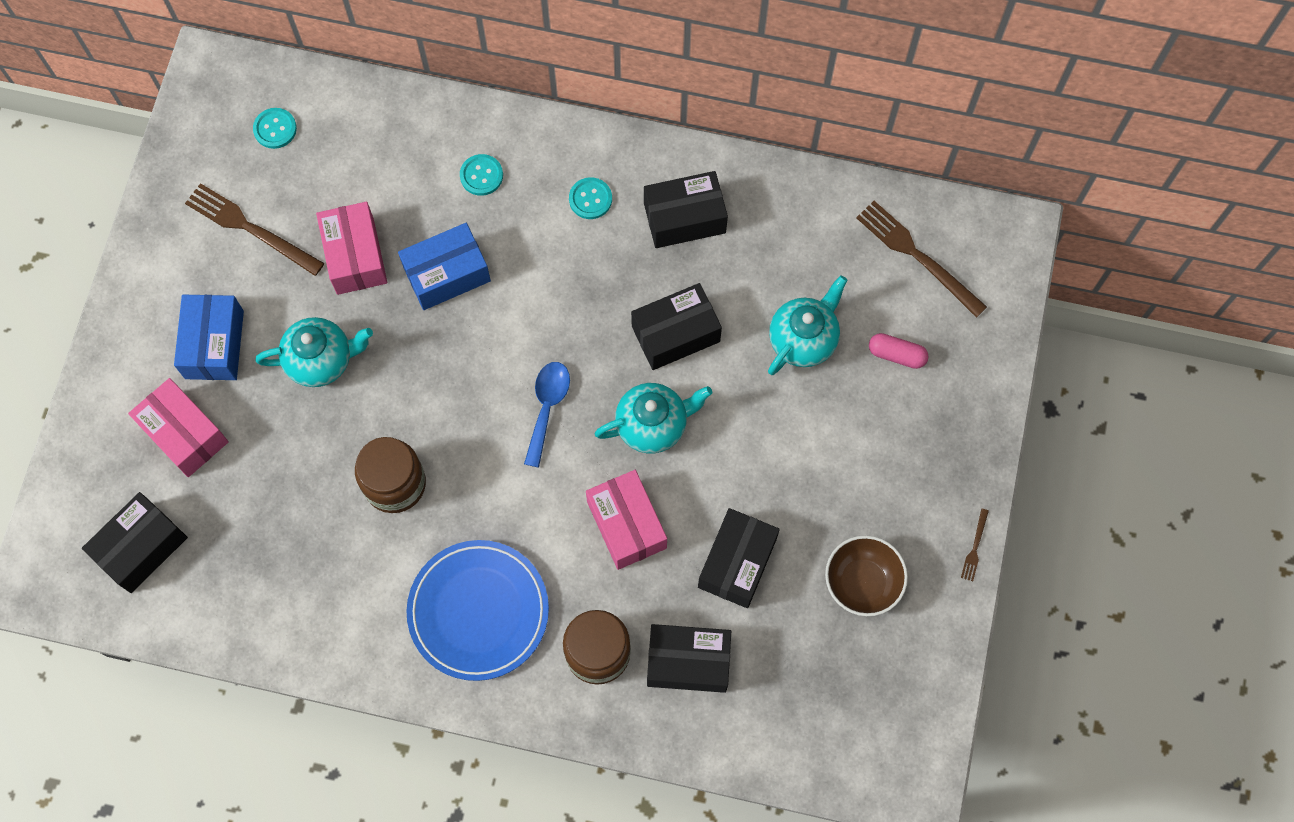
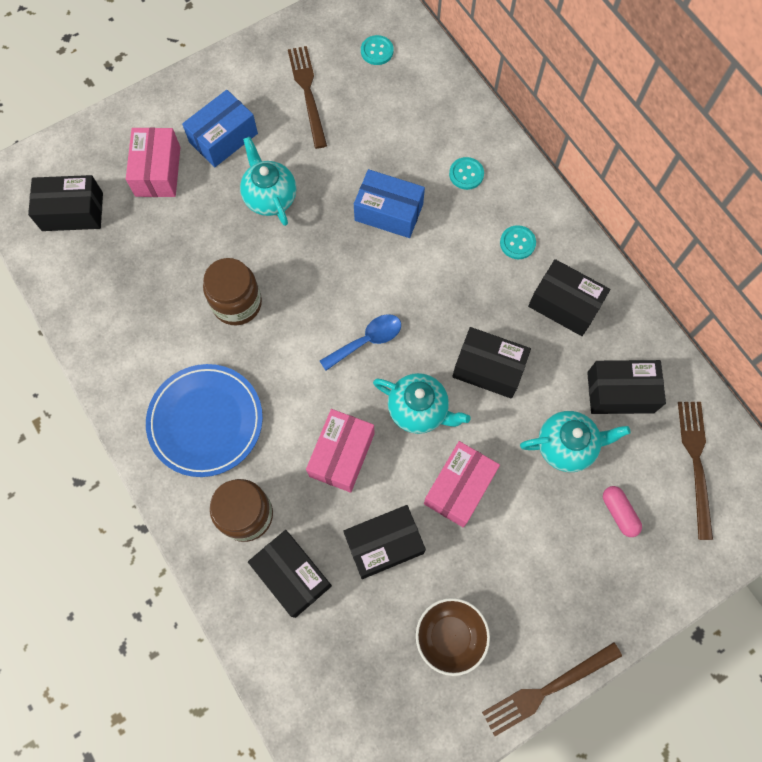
camera: 45 degrees right, 0 degrees up
(321, 360) = (270, 197): turquoise teapot -> turquoise teapot turned 150 degrees counterclockwise
(355, 256) = (348, 157): pink box -> pink box (459, 487)
(803, 252) = (620, 392): none -> black box
(975, 547) = (547, 689): brown fork -> brown fork, size x2.22

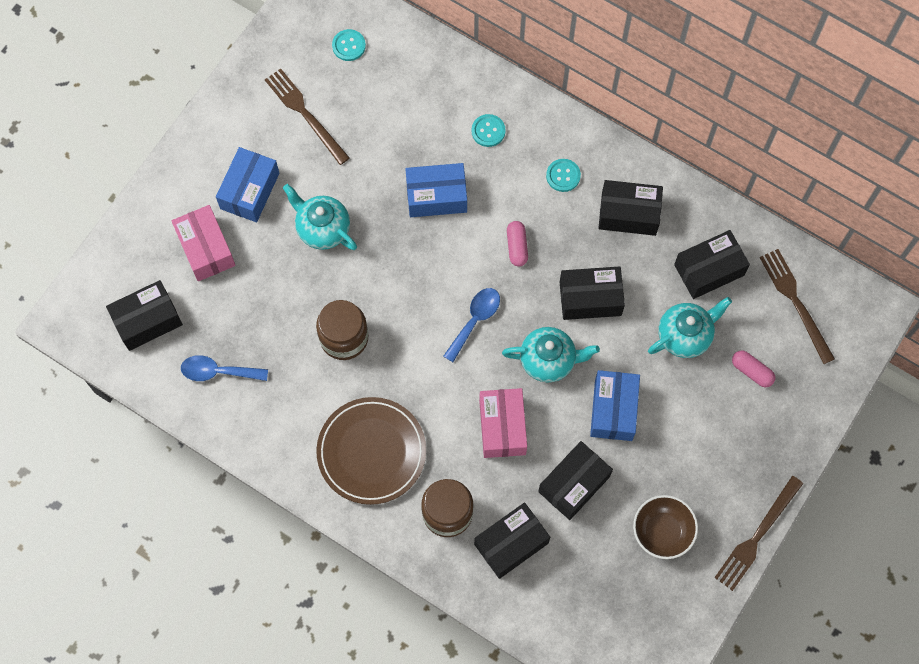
camera: 25 degrees left, 0 degrees up
(108, 284) = (218, 372): none -> blue spoon
(206, 421) = (371, 452): blue plate -> brown plate
(292, 575) = (511, 543): black box -> black box turned 60 degrees counterclockwise
(441, 289) = (517, 246): none -> pink capsule
(459, 487) = (613, 410): pink box -> blue box

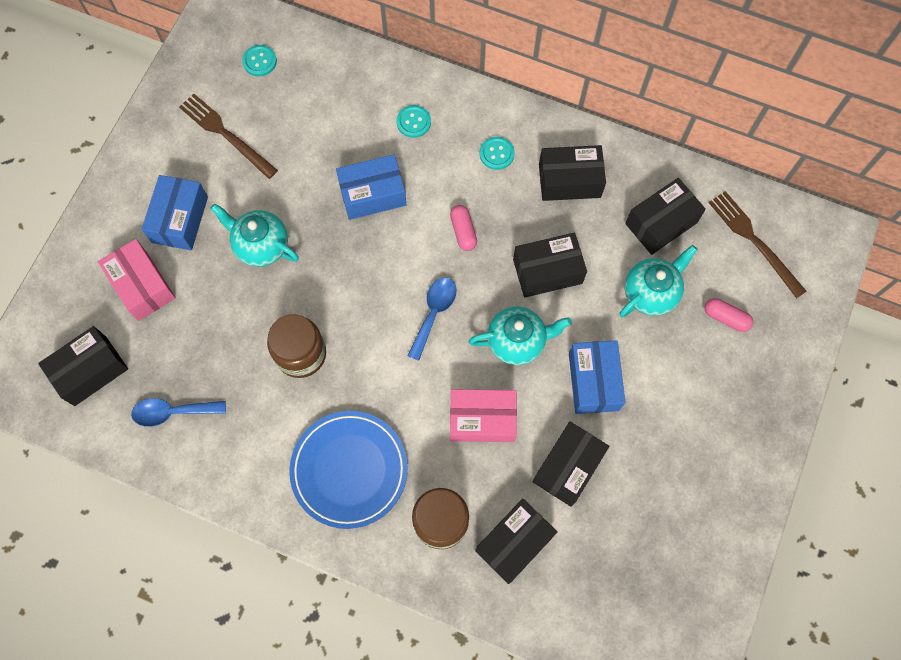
camera: 10 degrees left, 0 degrees up
(371, 452) = (349, 470): brown plate -> blue plate
(502, 427) = (482, 419): pink box -> pink box turned 75 degrees counterclockwise
(662, 531) = (670, 501): brown bowl -> none
(757, 536) = (769, 488): brown fork -> none

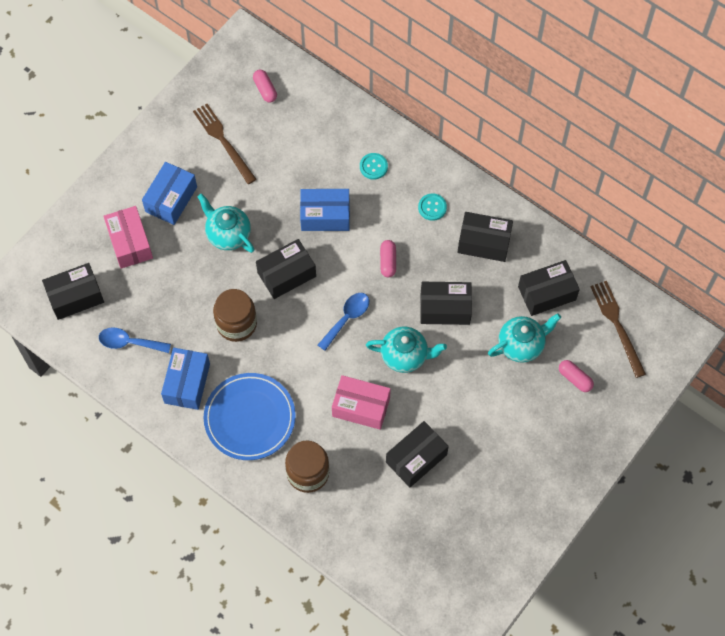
camera: 15 degrees right, 5 degrees down
(259, 61) = (265, 89): turquoise button -> pink capsule
(514, 543) = (359, 502): black box -> black box (286, 274)
(593, 381) = (455, 400): blue box -> blue box (187, 383)

